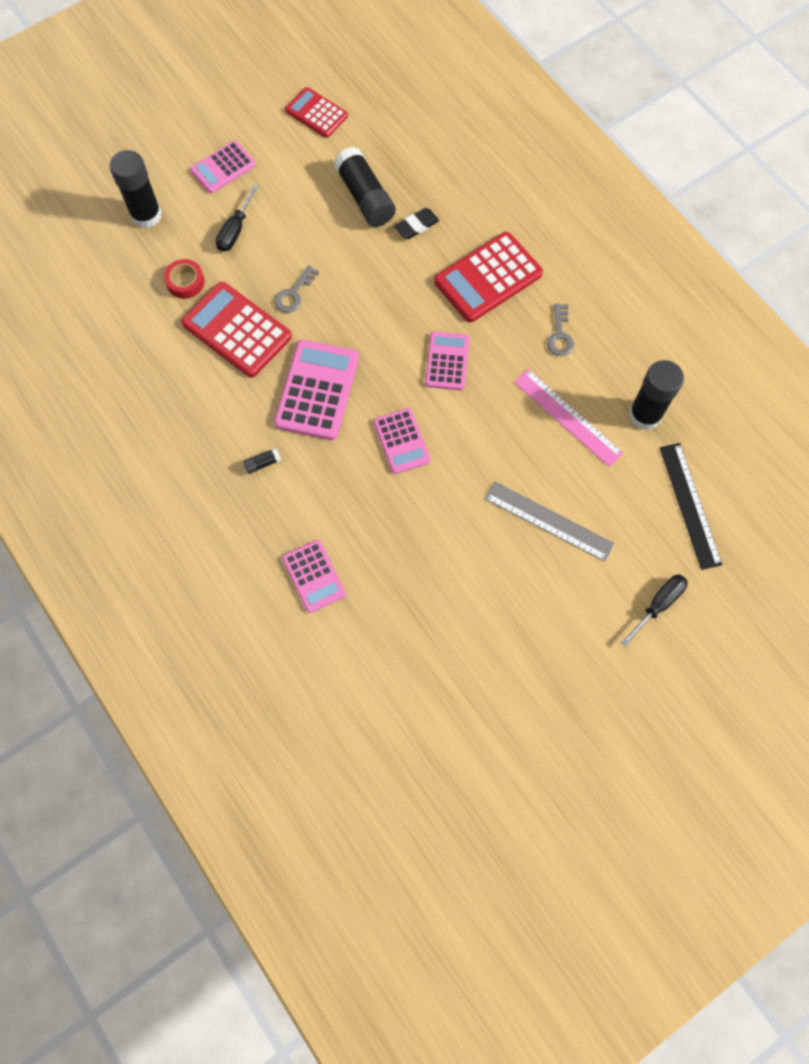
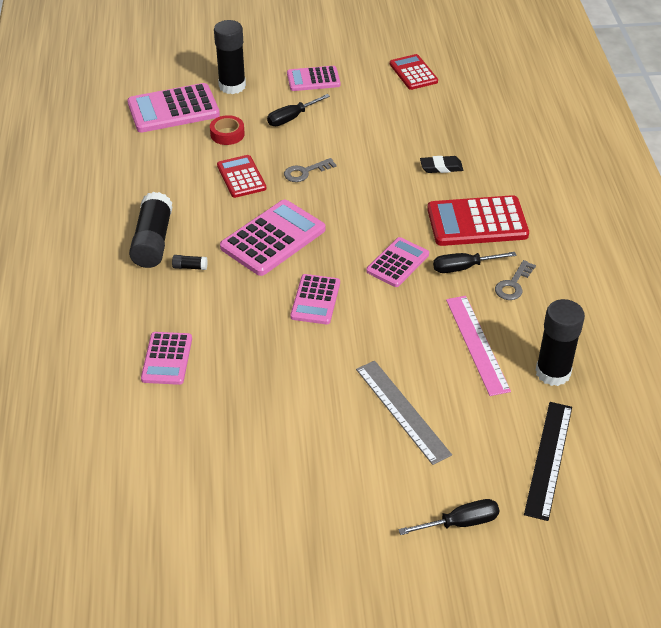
camera: 30 degrees right, 25 degrees down
(107, 275) = (173, 109): none -> pink calculator
(236, 330) = (241, 177): red calculator -> red calculator, size x0.62
(365, 197) = (412, 135): black glue stick -> black glue stick (153, 241)
(507, 337) = (464, 267): none -> black screwdriver

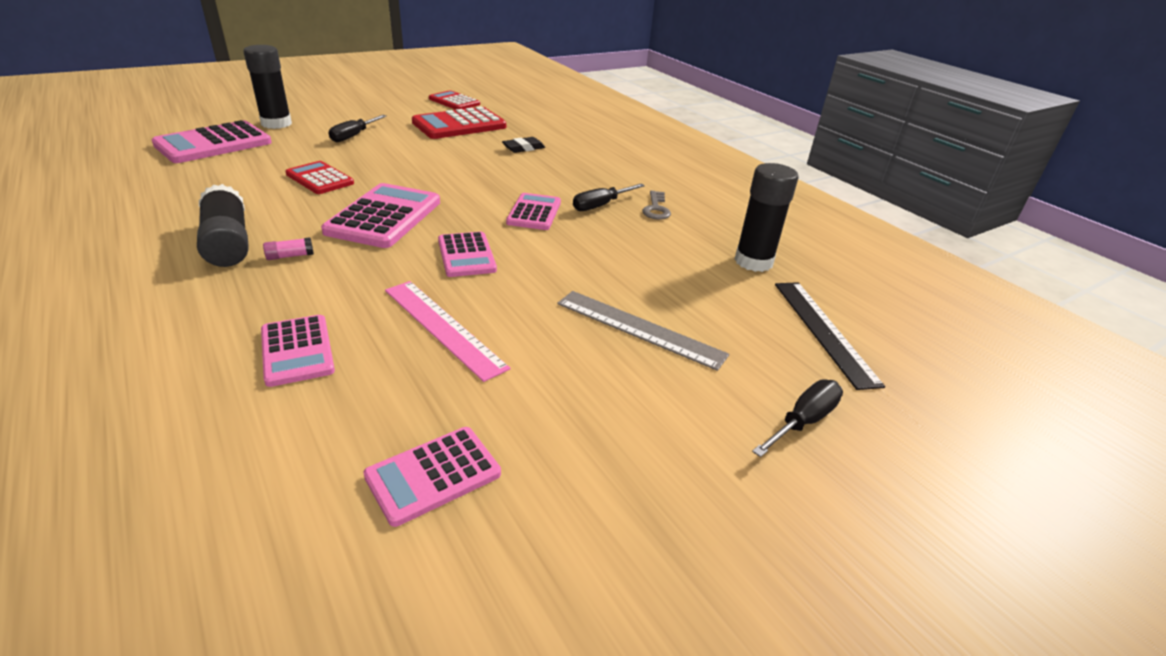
camera: 30 degrees left, 10 degrees down
(190, 267) = (290, 256): black glue stick -> pink glue stick
(227, 134) = (287, 153): red tape -> none
(305, 172) = (391, 167): grey key -> none
(313, 79) = (361, 113): pink calculator -> pink calculator (433, 475)
(476, 344) = (664, 256): pink ruler -> pink ruler (442, 327)
(477, 222) = (586, 175): red calculator -> red calculator (459, 125)

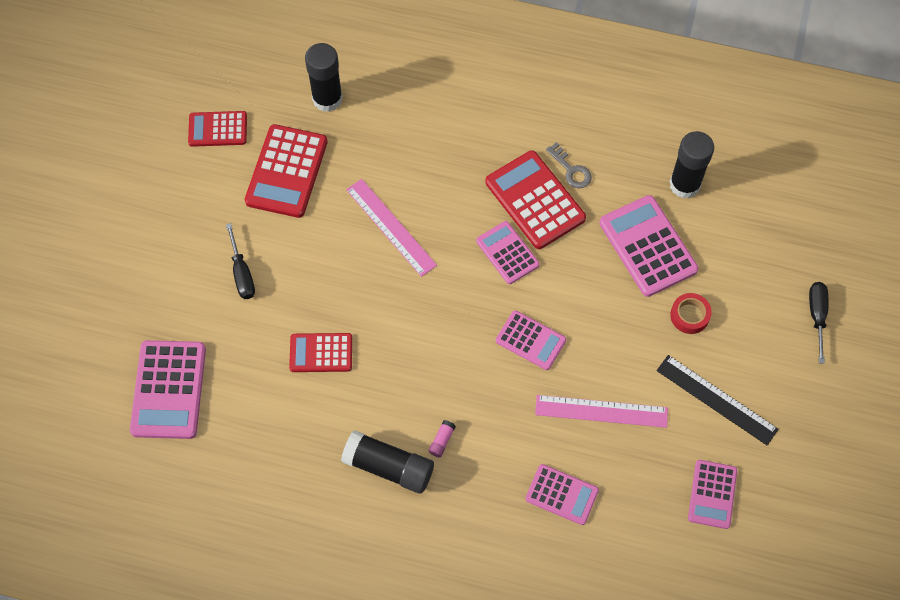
camera: 40 degrees left, 30 degrees up
(276, 124) = (153, 316): black glue stick -> black glue stick (327, 99)
(384, 217) = (430, 351): pink calculator -> pink calculator (647, 246)
(476, 166) = (391, 227): none -> pink ruler
(523, 148) = (385, 164): black eraser -> none
(601, 205) = (535, 200): black screwdriver -> red calculator
(639, 328) = (689, 315): grey ruler -> red tape
(823, 331) = (773, 227): black ruler -> black ruler (716, 400)

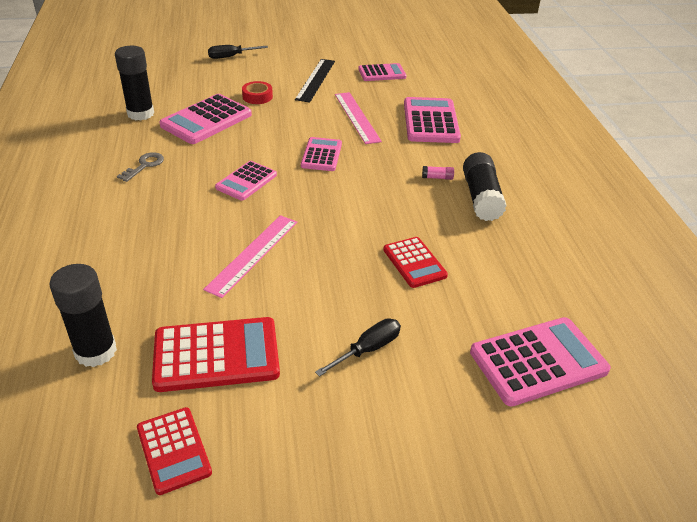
camera: 115 degrees left, 25 degrees down
(535, 200) = (185, 178): red calculator -> none
(562, 494) = (430, 121): pink calculator -> pink calculator, size x1.61

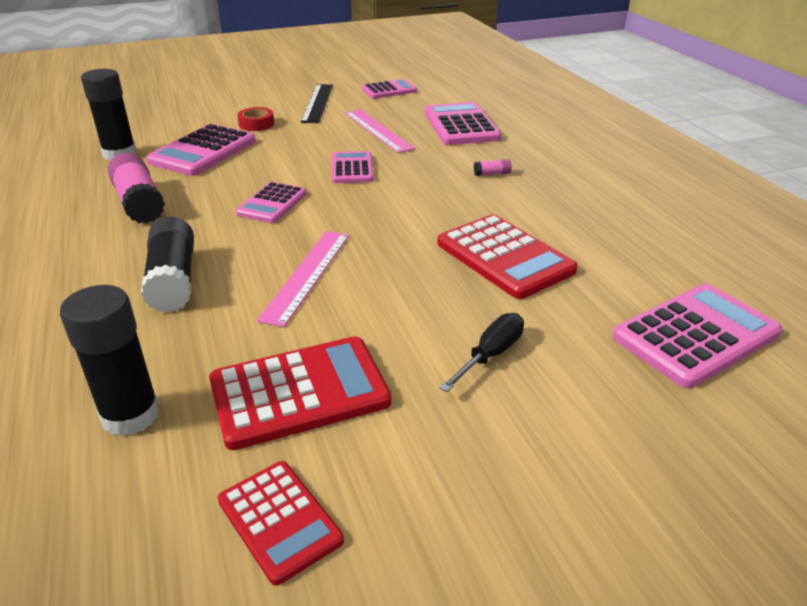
camera: 10 degrees left, 5 degrees down
(144, 165) = (139, 203): grey key -> pink glue stick
(231, 57) = (213, 92): black screwdriver -> none
(414, 263) = (504, 257): red calculator -> red calculator, size x1.61
(481, 198) = (549, 186): black glue stick -> black glue stick (173, 280)

